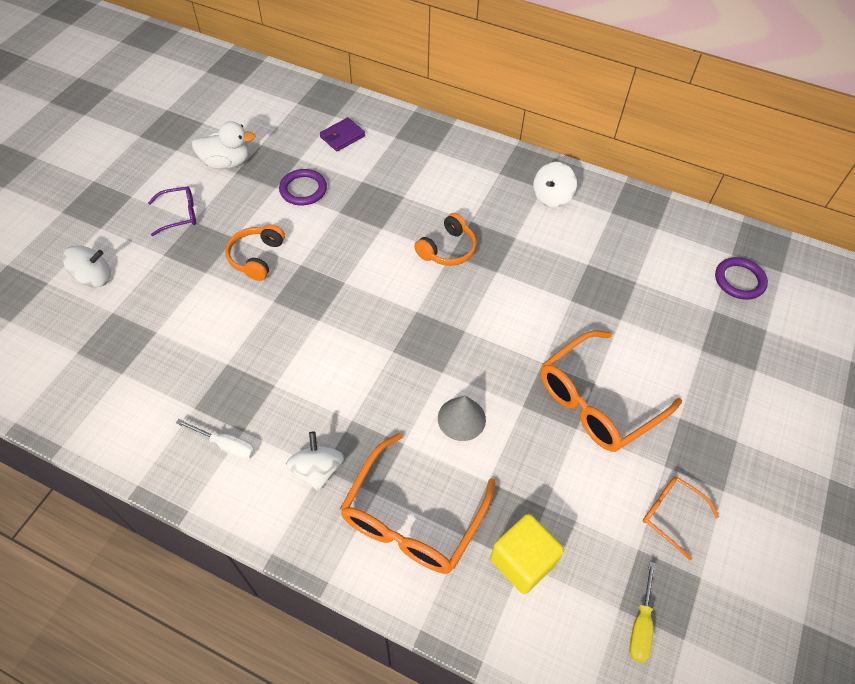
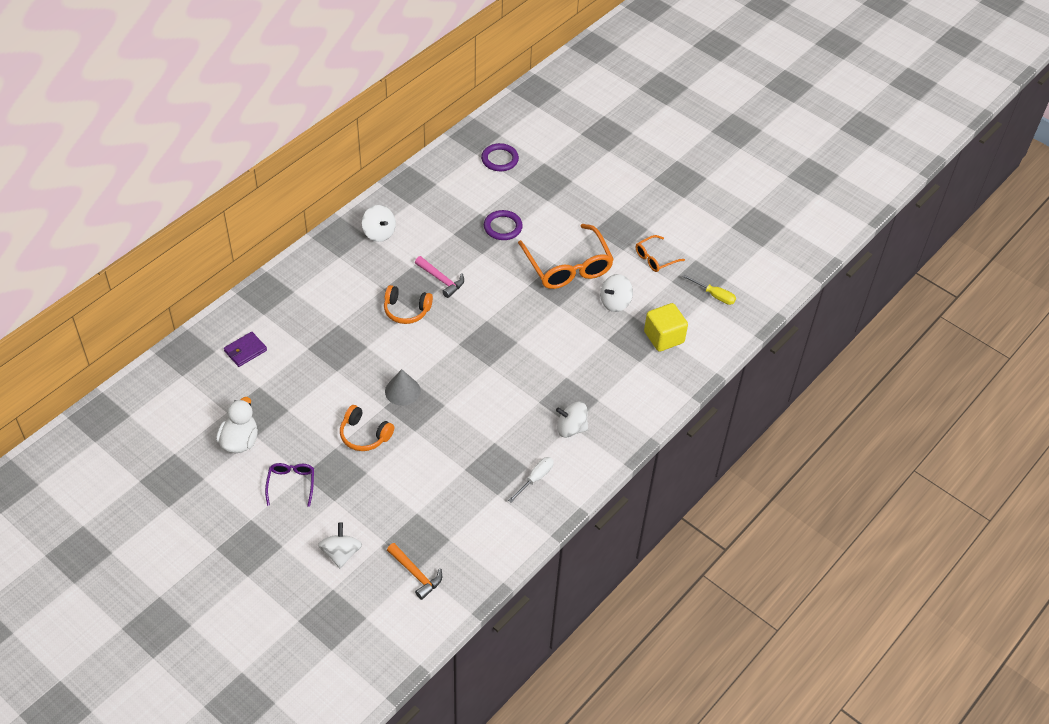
camera: 75 degrees left, 5 degrees down
(69, 352) = (416, 574): none -> orange hammer
(303, 189) = (300, 390): purple ring -> purple ring (503, 227)
(342, 136) = (245, 351): purple wallet -> purple wallet turned 75 degrees clockwise
(413, 517) = (620, 384): orange glasses -> none
(448, 249) = (406, 310): orange headphones -> orange headphones turned 135 degrees clockwise
(461, 418) = (557, 341): grey cone -> grey cone (402, 391)
(509, 270) = (441, 280): none -> pink hammer
(560, 476) = (615, 302): none -> white spinning top

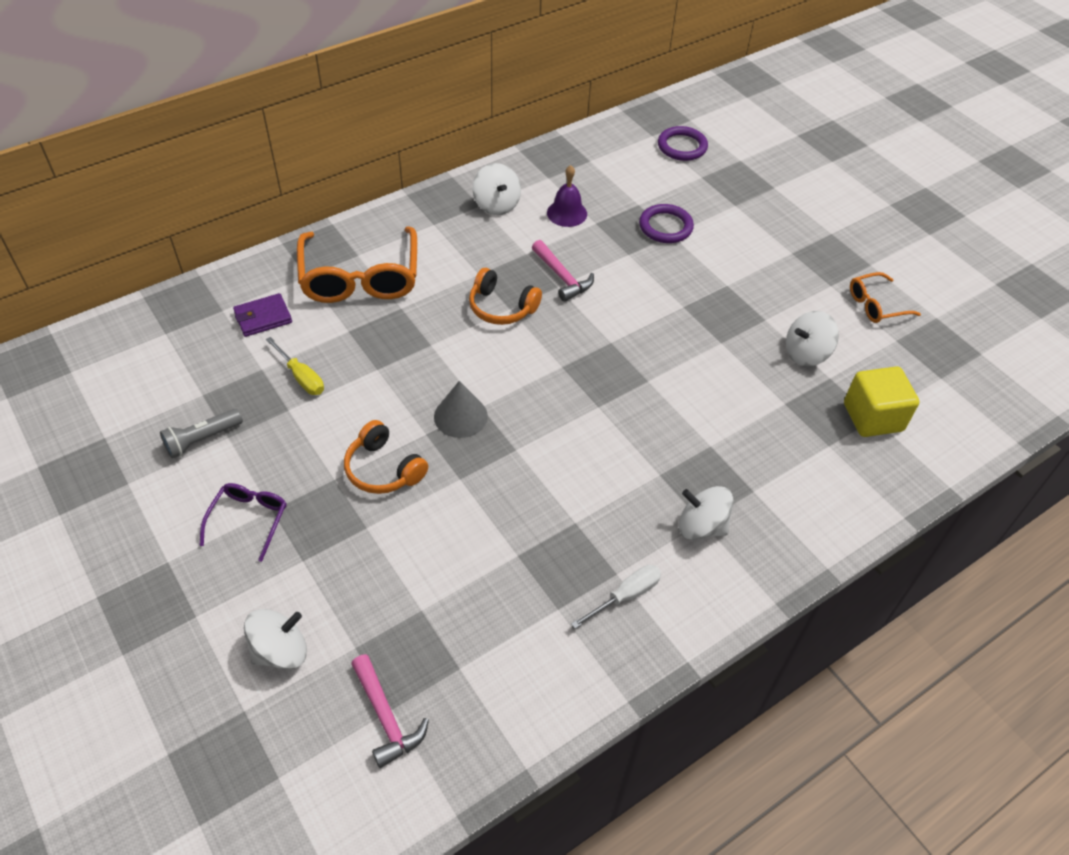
camera: 15 degrees right, 0 degrees up
(240, 441) = (202, 439): white duck -> grey flashlight
(341, 553) = (280, 651): white spinning top -> white spinning top turned 45 degrees clockwise
(416, 574) = (386, 717): orange hammer -> pink hammer
(431, 230) = (567, 213): none -> purple bell
(568, 266) = (746, 292): orange glasses -> orange glasses (360, 277)
(714, 295) = (959, 372): yellow screwdriver -> yellow screwdriver (301, 377)

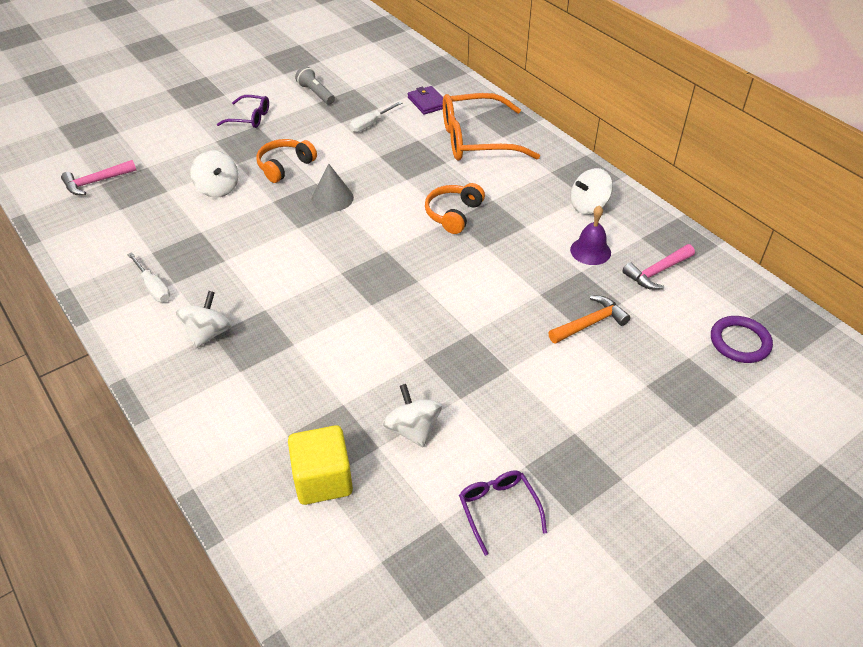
camera: 90 degrees right, 5 degrees down
(280, 651) = (153, 140): white spinning top -> white spinning top (218, 188)
(301, 377) = (370, 124): yellow screwdriver -> white screwdriver
(562, 277) = (498, 249): pink hammer -> pink hammer (657, 272)
(665, 227) = (590, 323): purple ring -> orange hammer
(876, 305) = (498, 509): orange glasses -> purple glasses

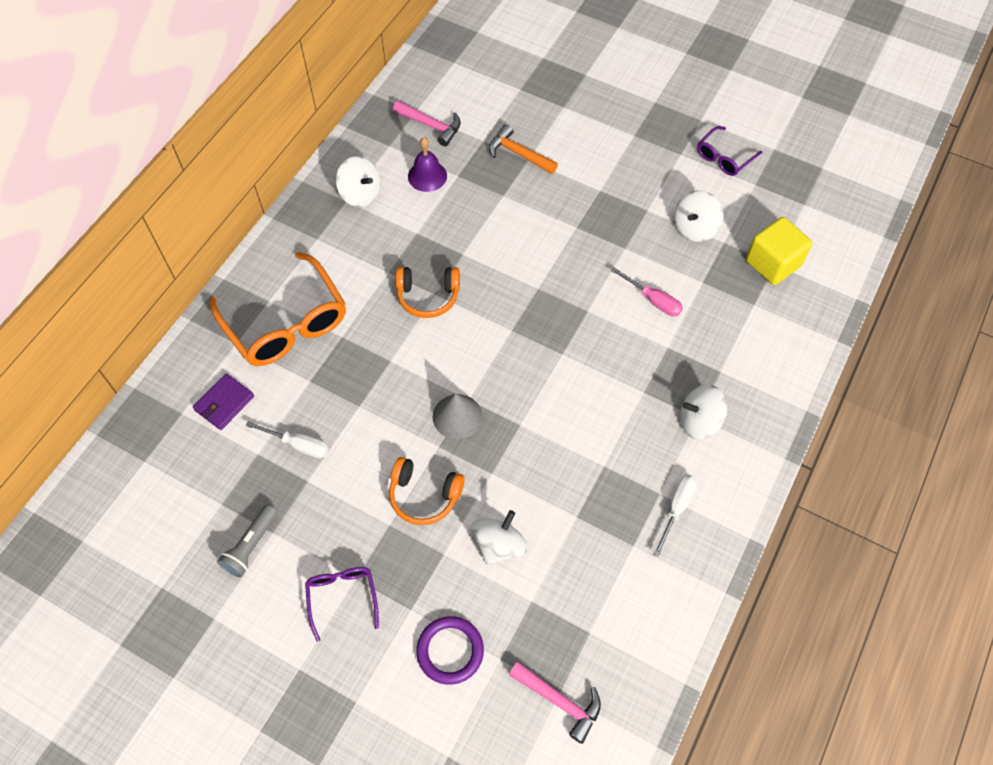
camera: 115 degrees left, 15 degrees up
(349, 355) = (653, 300): none -> pink screwdriver
(740, 342) = (486, 63): purple ring -> purple ring (450, 651)

